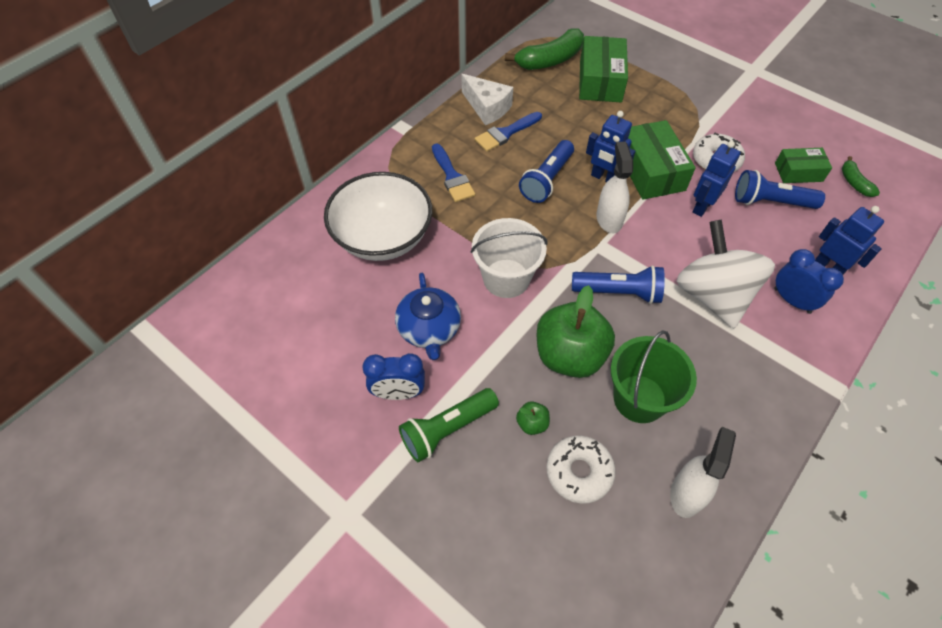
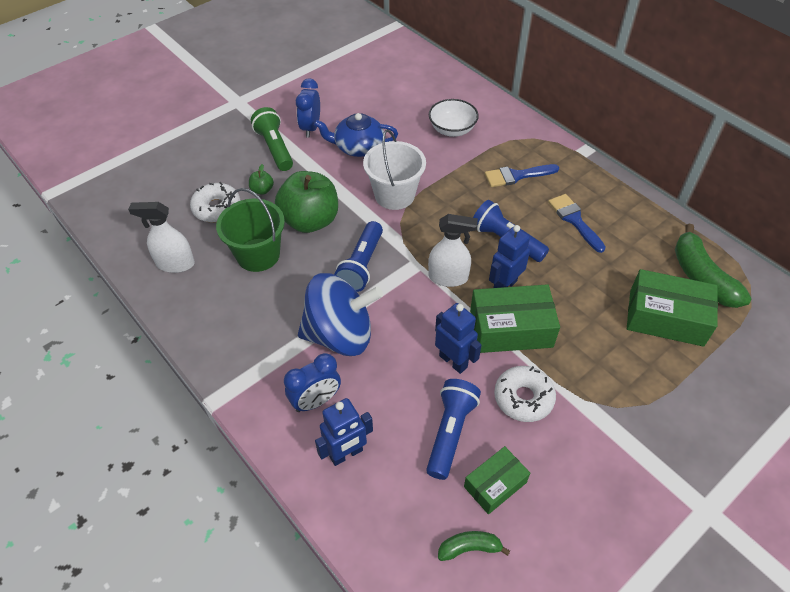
camera: 100 degrees right, 5 degrees down
(383, 237) = (452, 129): white bowl -> white bowl, size x0.58
(487, 108) = (614, 212): white cheese -> none
(687, 493) = (175, 264): white spray bottle -> white spray bottle turned 150 degrees clockwise
(712, 295) = (340, 335): white spinning top -> blue spinning top
(798, 172) = (495, 484): green box -> green box turned 45 degrees clockwise

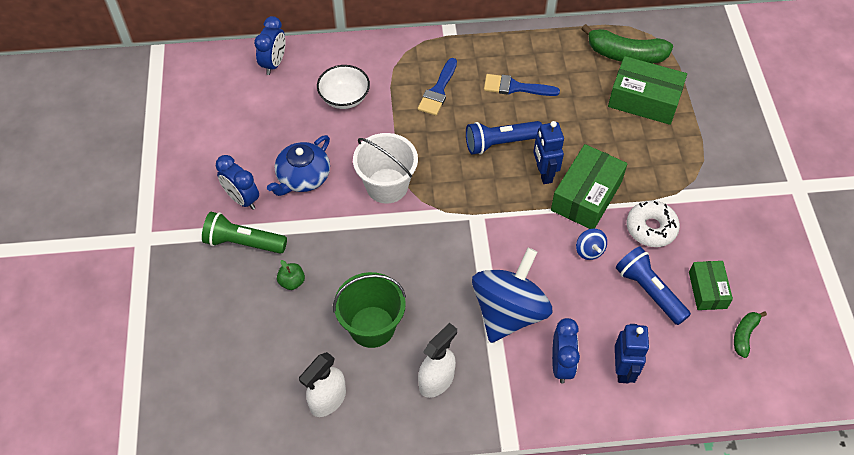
camera: 55 degrees left, 5 degrees up
(217, 208) = (283, 331): white donut -> none
(310, 221) = (364, 265): green apple -> none
(361, 265) = (447, 255): blue flashlight -> none
(443, 80) = (274, 63): none -> blue clock
(448, 277) = (507, 204): white spray bottle -> white spray bottle (436, 380)
(453, 361) = (589, 250): blue robot -> blue spinning top
(666, 317) = (644, 100): green box -> green box turned 60 degrees clockwise

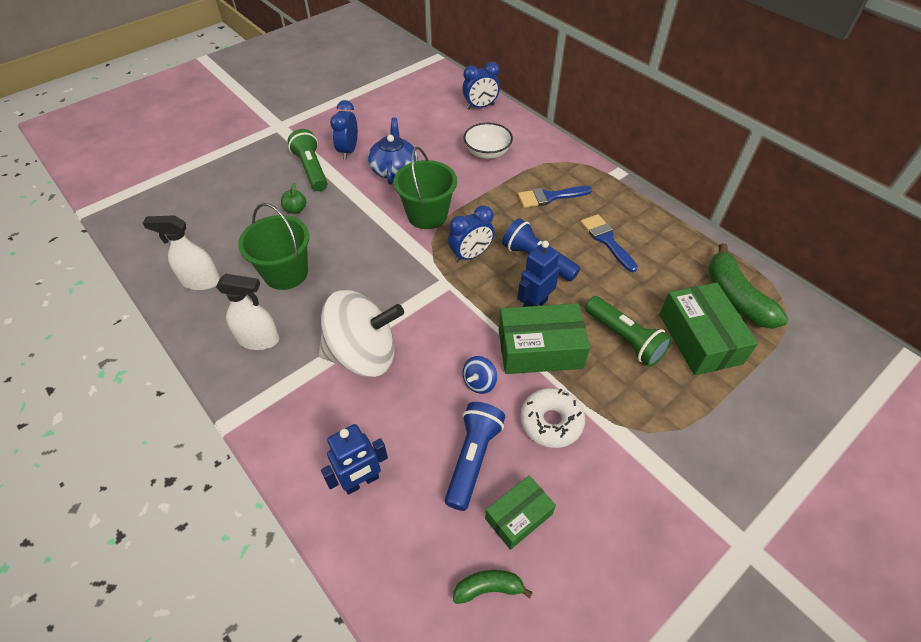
camera: 55 degrees right, 5 degrees down
(303, 177) = (394, 169): blue teapot -> blue teapot turned 90 degrees clockwise
(387, 186) = (427, 215): white bucket -> green bucket
(508, 312) = (363, 354): blue spinning top -> white spinning top
(561, 364) = (333, 424): blue clock -> blue clock (471, 255)
(614, 141) = (624, 339): none -> green flashlight

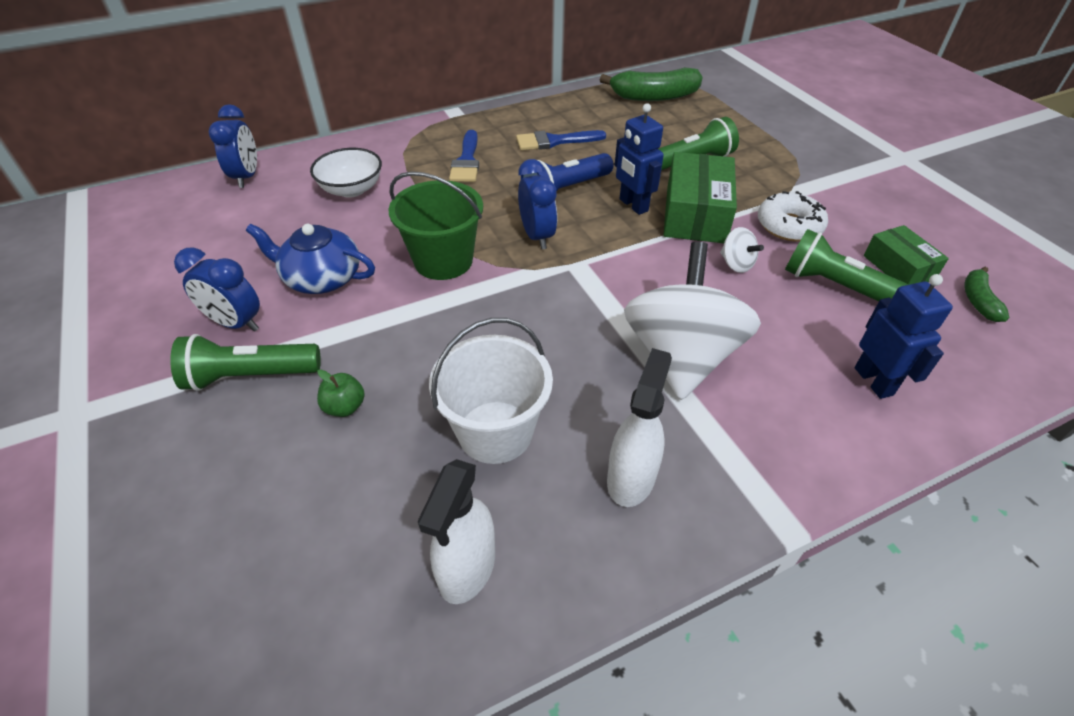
camera: 75 degrees left, 5 degrees down
(286, 273) = (495, 432): green bucket -> white bucket
(473, 458) = (835, 286): blue flashlight -> green flashlight
(479, 382) = (736, 264): blue spinning top -> white spinning top
(699, 338) = (698, 124): green box -> none

